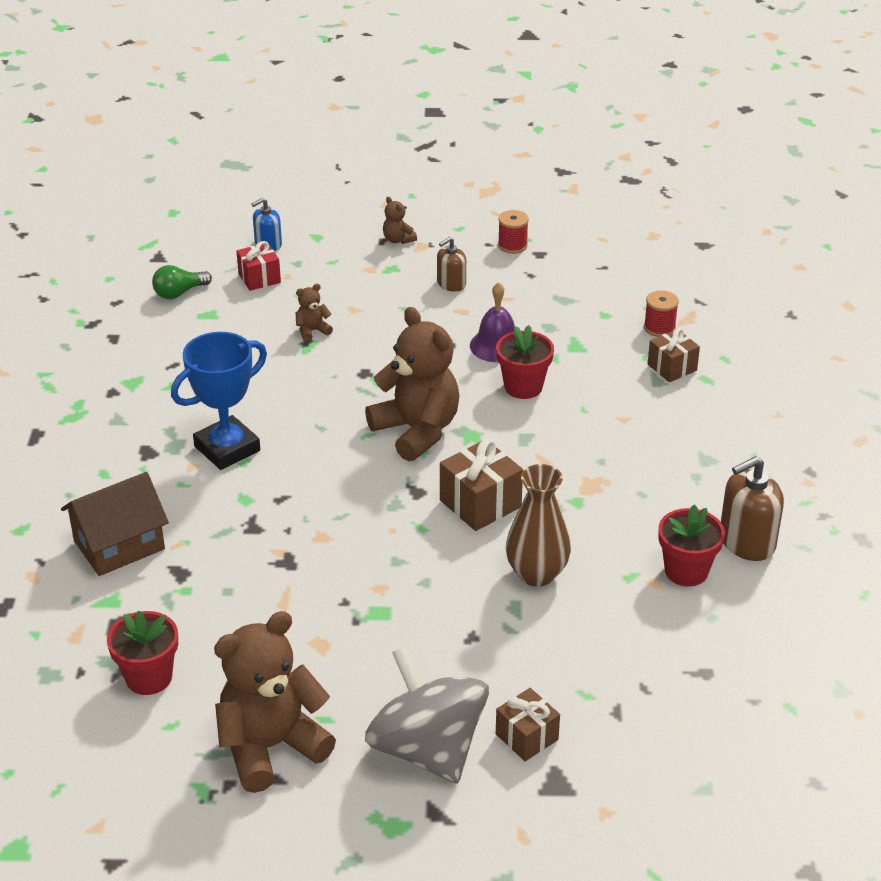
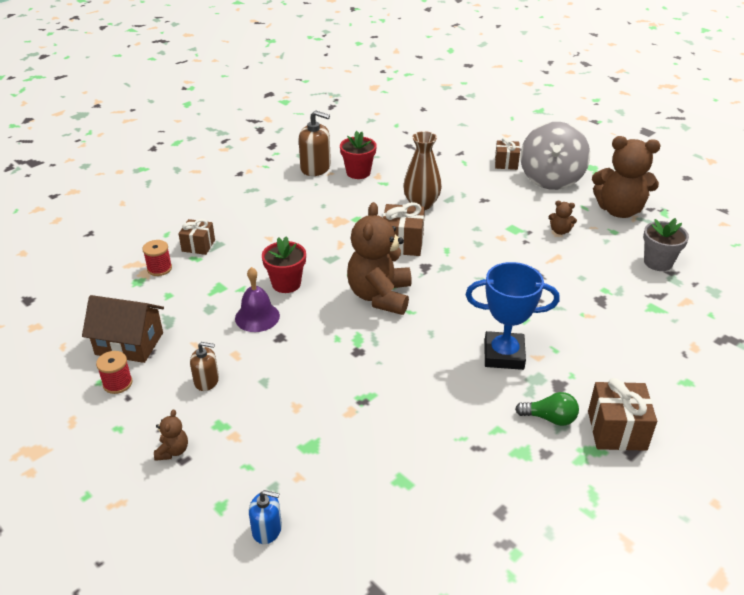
camera: 135 degrees left, 0 degrees up
(62, 444) = (617, 430): none -> brown gift
(119, 545) = (626, 335): brown house -> brown house (129, 343)
(149, 677) = (658, 262): red flower pot -> grey flower pot
(179, 293) = (401, 525): green light bulb -> green light bulb (550, 418)
(259, 278) = (321, 491): red gift -> none
(312, 331) = (347, 408): brown teddy bear -> brown teddy bear (560, 231)

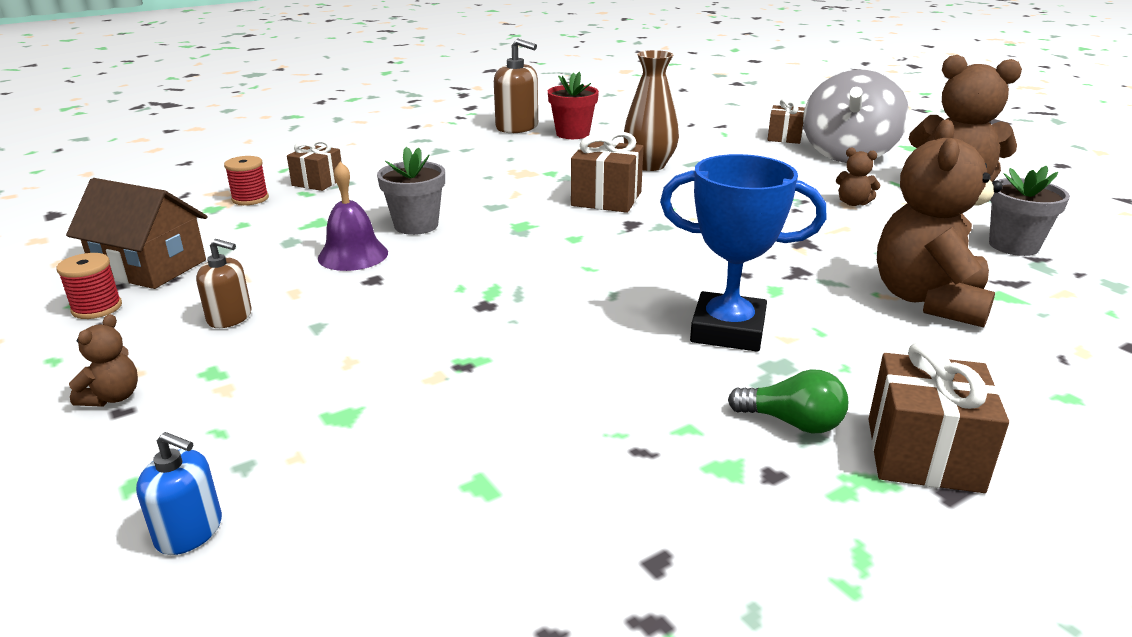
camera: 10 degrees right, 10 degrees down
(286, 284) = (416, 225): red flower pot -> grey flower pot
(380, 296) = (549, 248): brown teddy bear -> brown teddy bear (928, 300)

